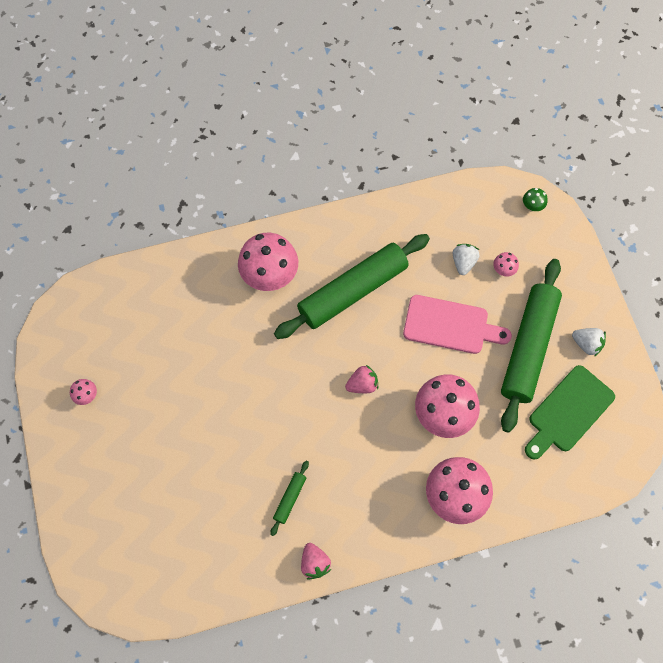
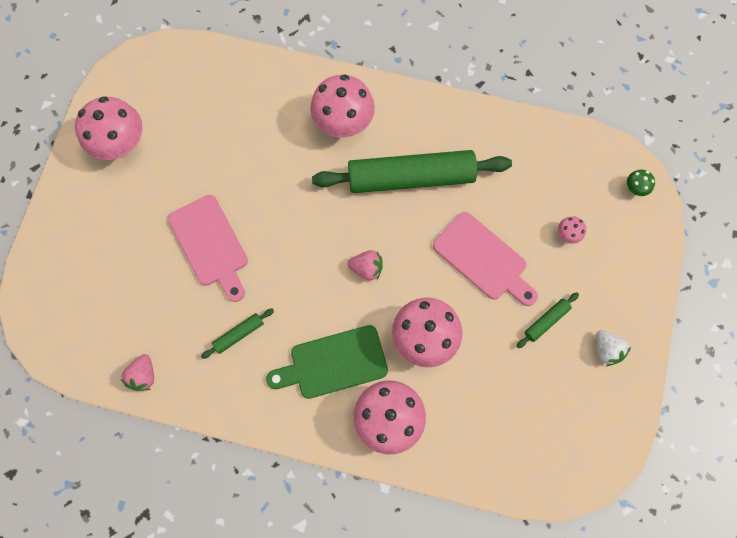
camera: 30 degrees right, 5 degrees up
(87, 396) = (122, 145): pink mushroom -> pink mushroom, size x2.35
(219, 437) = (210, 244): none -> pink cutting board
(314, 563) = (225, 404): pink strawberry -> pink strawberry (143, 375)
(463, 262) = (532, 207): white strawberry -> none
(528, 347) = (546, 321): green rolling pin -> green rolling pin, size x0.40
(568, 412) = (547, 404): green cutting board -> green cutting board (333, 363)

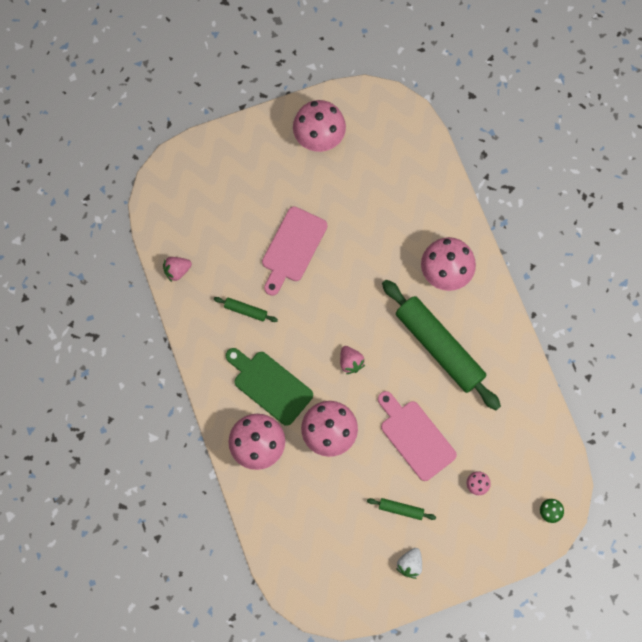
camera: 55 degrees right, 0 degrees up
(483, 259) = (415, 437): pink cutting board -> pink cutting board turned 135 degrees clockwise

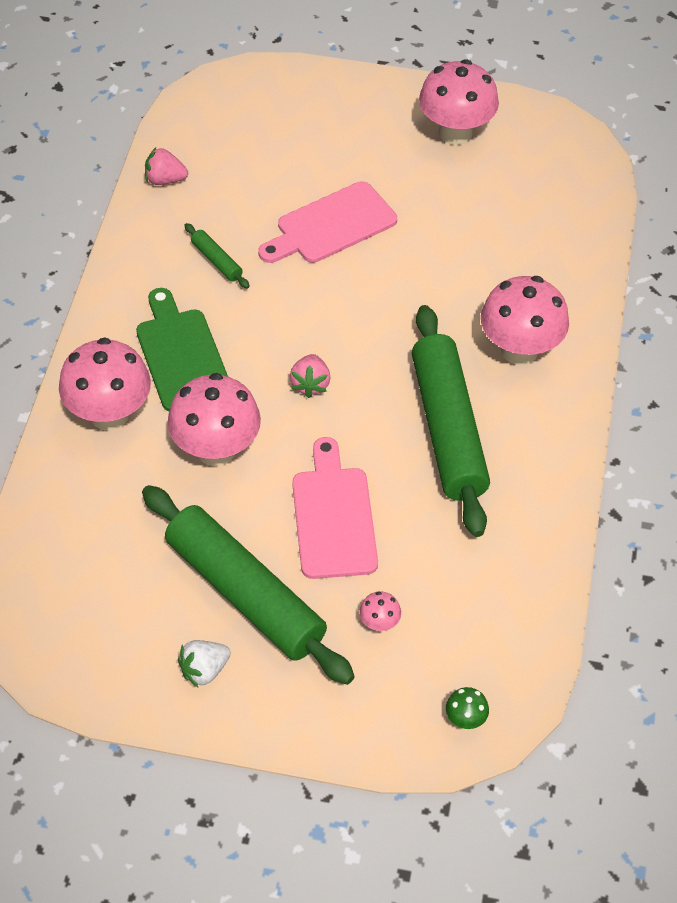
camera: 30 degrees right, 20 degrees down
(401, 509) = (244, 594): green rolling pin -> green rolling pin, size x2.49

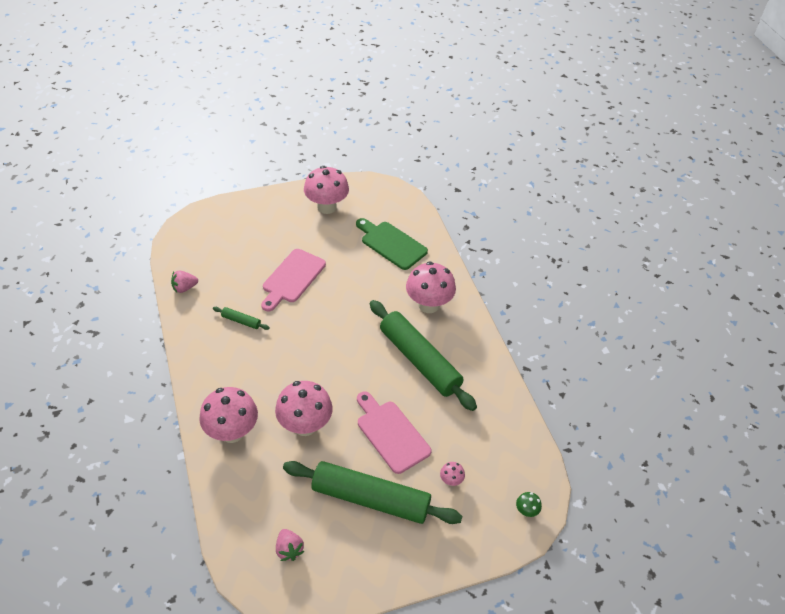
camera: 30 degrees left, 5 degrees down
(181, 355) = (253, 381): green cutting board -> green cutting board (391, 244)
(204, 670) = (375, 554): white strawberry -> none
(310, 384) = (334, 367): pink strawberry -> pink strawberry (289, 549)

